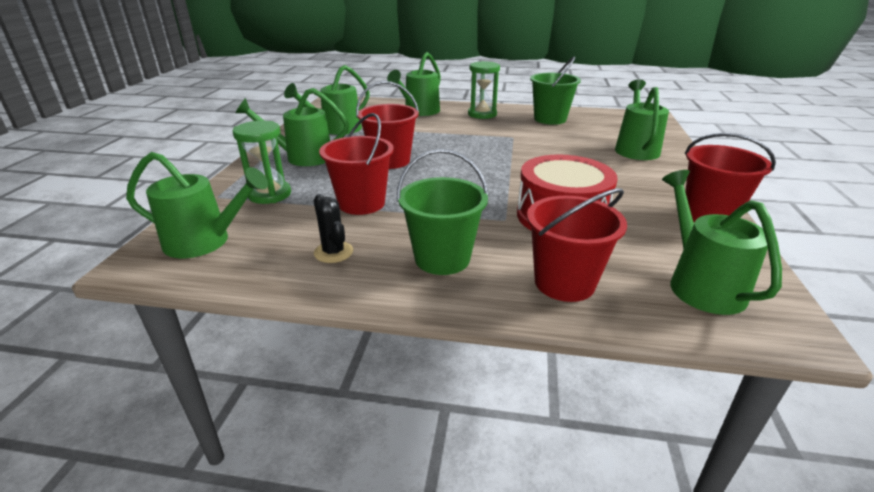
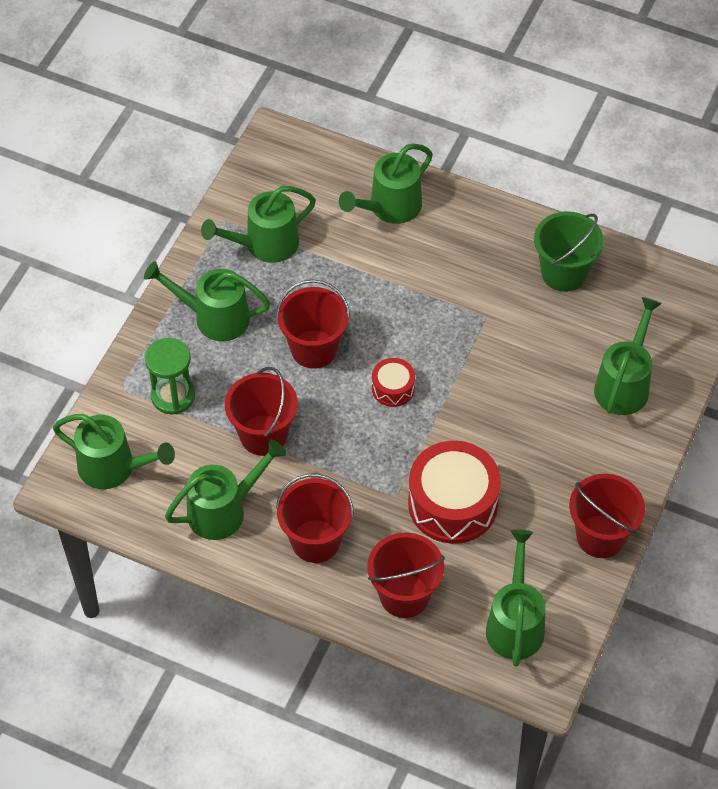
camera: 15 degrees right, 25 degrees up
(333, 252) = (224, 510): black cactus -> green watering can
(442, 258) = (315, 541): green bucket -> red bucket
(464, 169) = (393, 388): none -> red drum
(482, 114) = (475, 236): green hourglass -> none

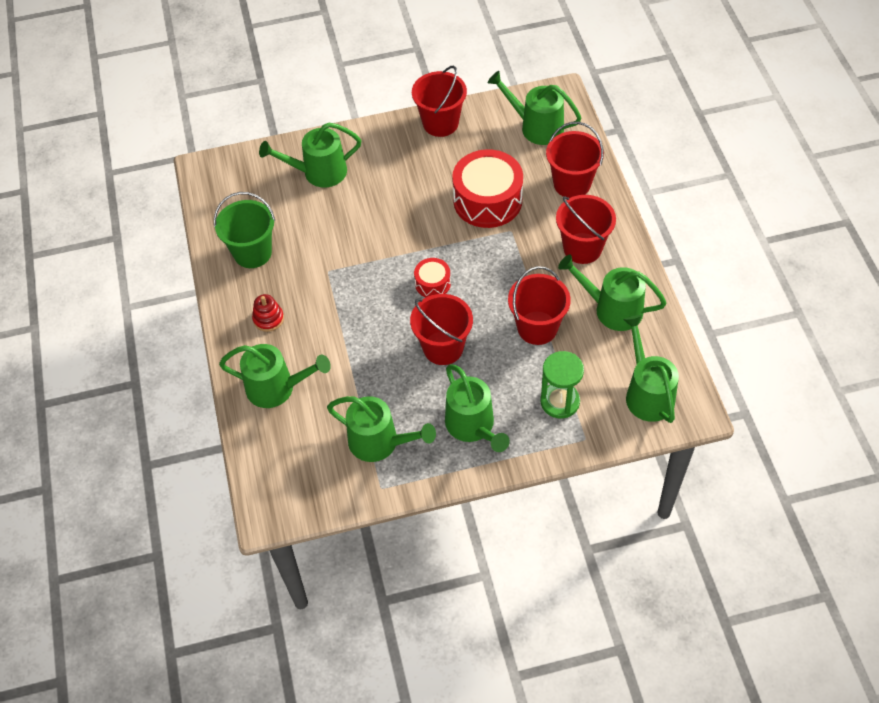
camera: 125 degrees left, 0 degrees up
(472, 242) = (268, 319): none -> red stacking toy
(515, 623) = (536, 127): green watering can -> green watering can turned 60 degrees clockwise

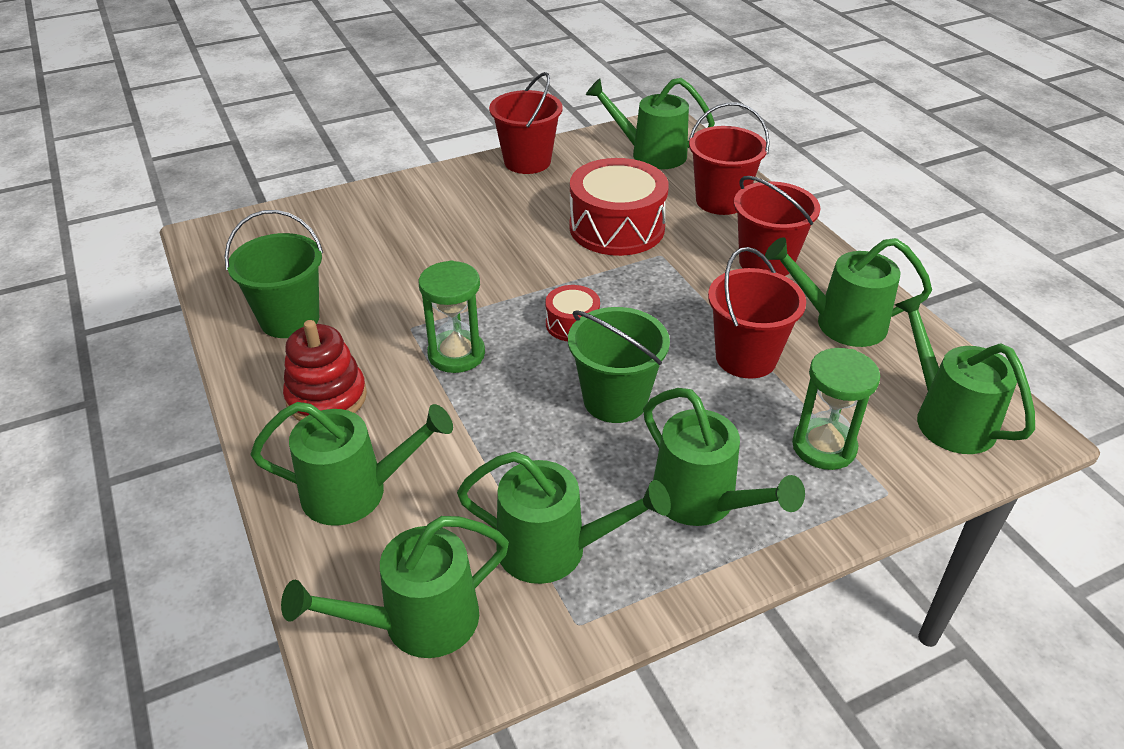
camera: 15 degrees left, 15 degrees down
(268, 319) = (326, 397): red stacking toy -> red stacking toy, size x1.59
(318, 172) = (373, 223): green watering can -> green watering can (417, 623)
(353, 297) = (456, 354): none -> green hourglass
(443, 348) = (615, 400): red bucket -> green bucket

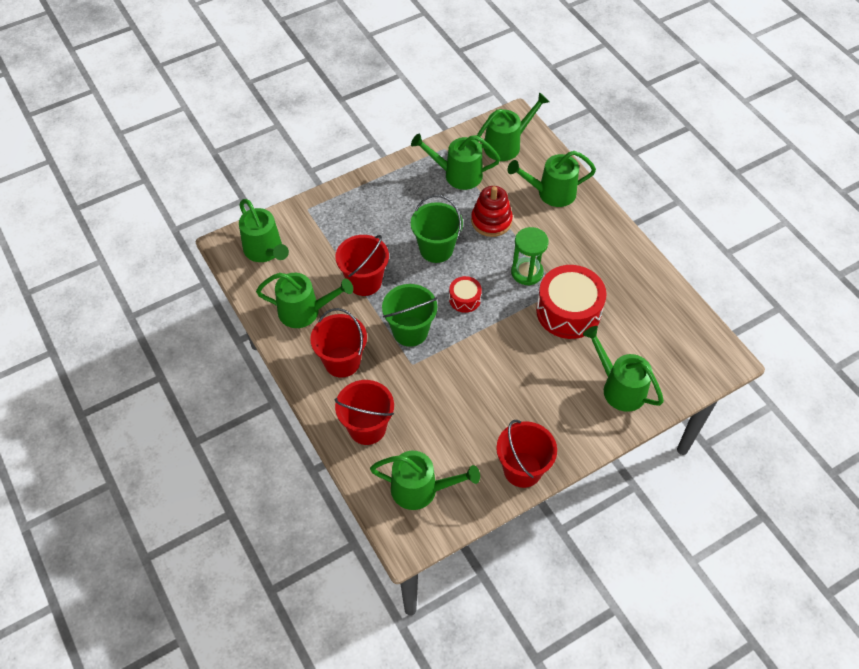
camera: 175 degrees right, 15 degrees up
(290, 319) = (632, 290): green bucket -> green bucket (410, 331)
(326, 397) = (586, 240): red stacking toy -> red stacking toy (491, 221)
(617, 227) = (444, 390): red drum -> red drum (568, 311)
(703, 502) = (393, 199): green watering can -> green watering can (619, 387)
(824, 447) = (332, 230): green hourglass -> none

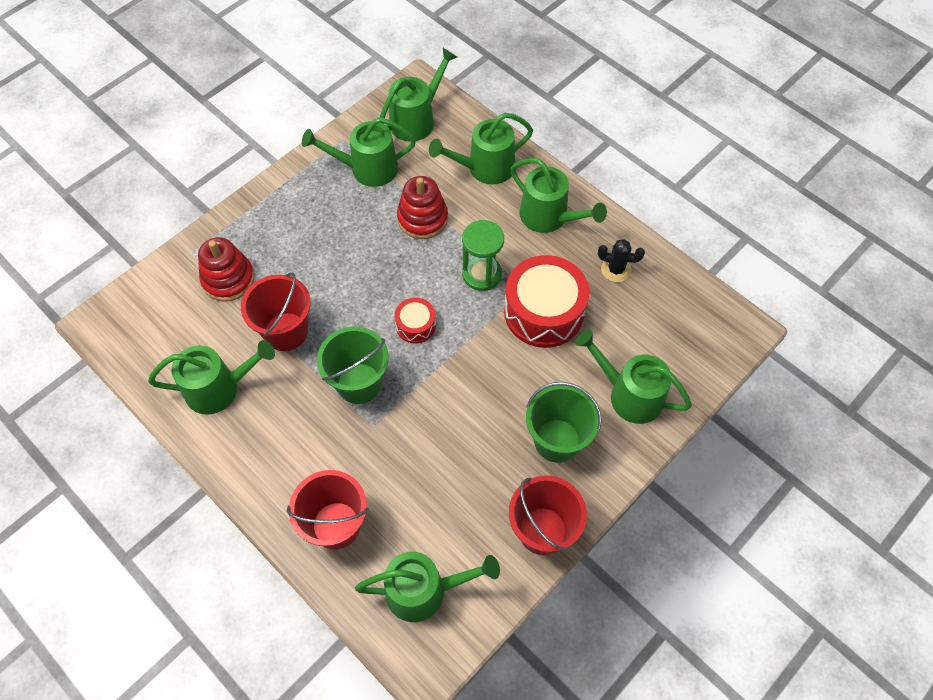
camera: 15 degrees left, 5 degrees up
(265, 251) = (150, 320): green watering can -> green watering can (549, 217)
(330, 234) = (228, 279): none -> red stacking toy
(342, 361) = (283, 444): red bucket -> none
(436, 249) = (365, 269): green bucket -> green bucket (557, 440)
(636, 292) = (616, 269): none -> black cactus

